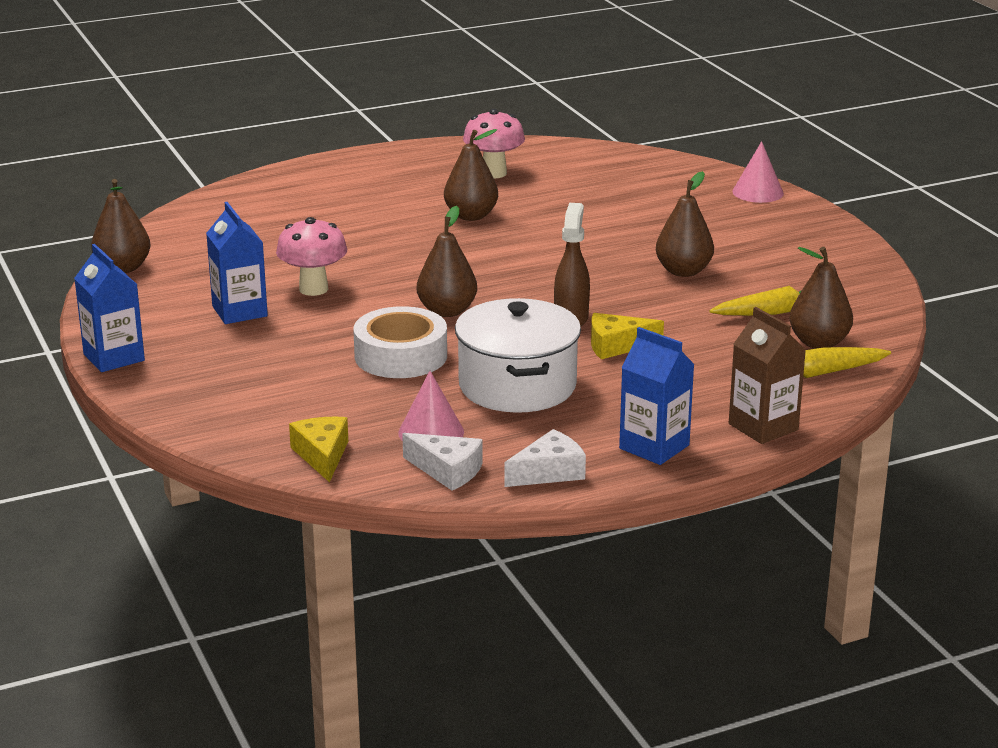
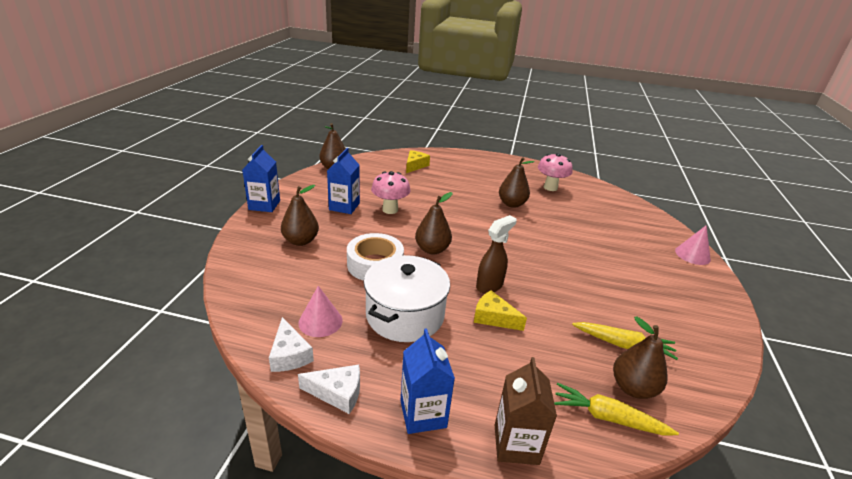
camera: 35 degrees right, 5 degrees up
(322, 455) = (252, 305): yellow cheese -> yellow cheese (415, 166)
(683, 271) = (591, 286): brown pear -> brown pear (301, 241)

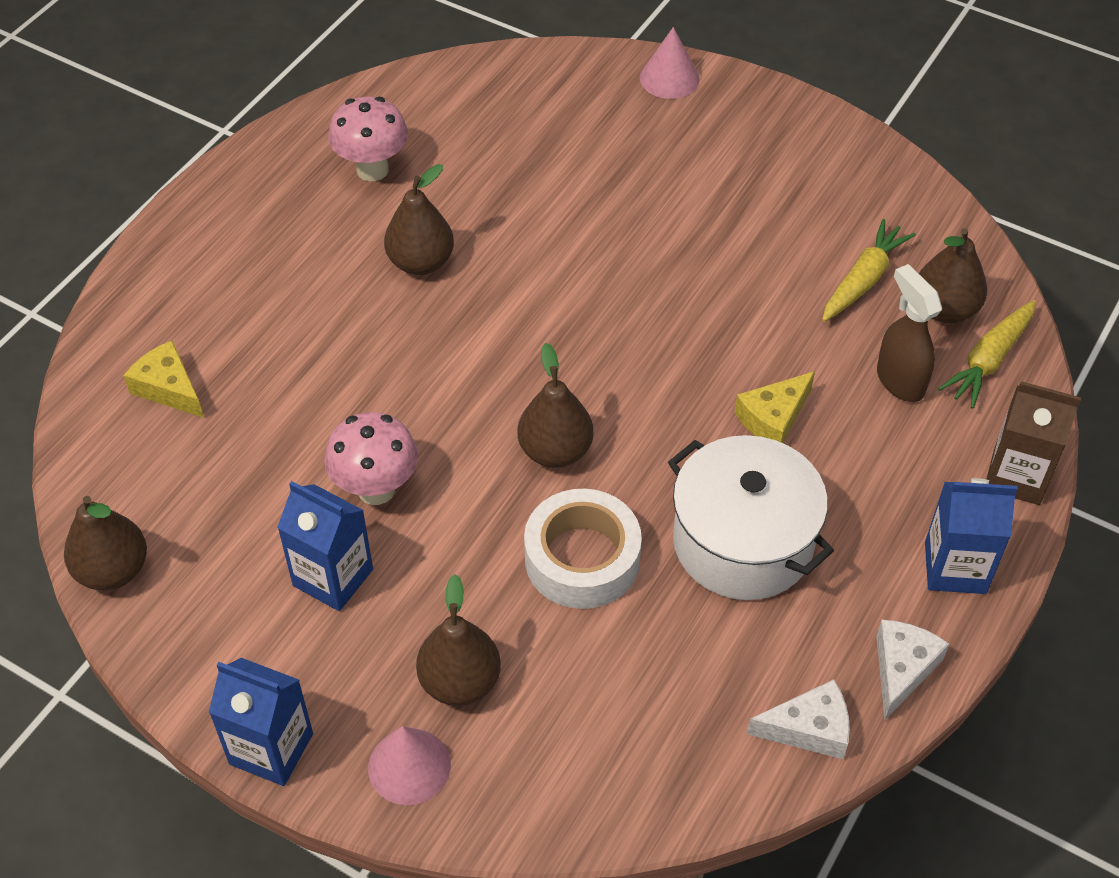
camera: 70 degrees left, 20 degrees up
(320, 321) = (734, 674): pink cone -> pink cone (409, 766)
(490, 285) = (689, 395): brown spray bottle -> brown spray bottle (899, 381)

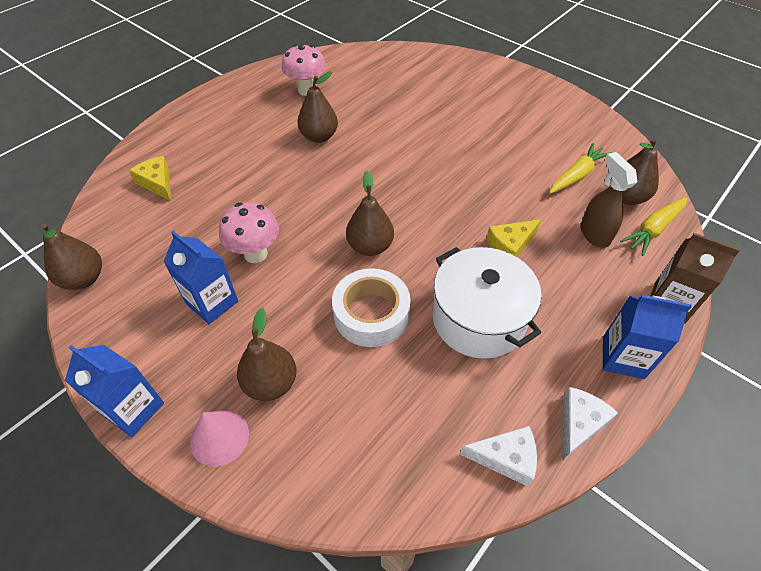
camera: 10 degrees right, 0 degrees up
(669, 78) = (478, 65): pink cone -> none

